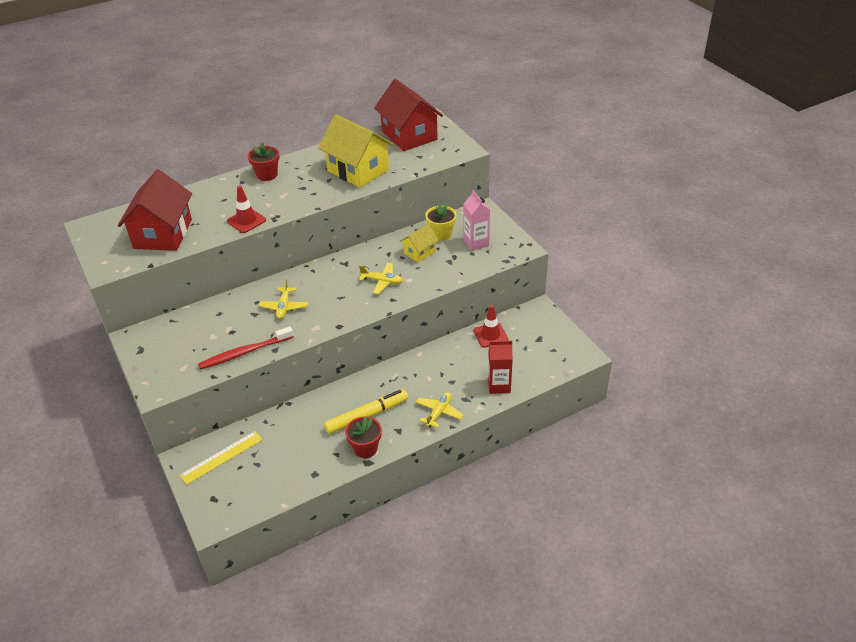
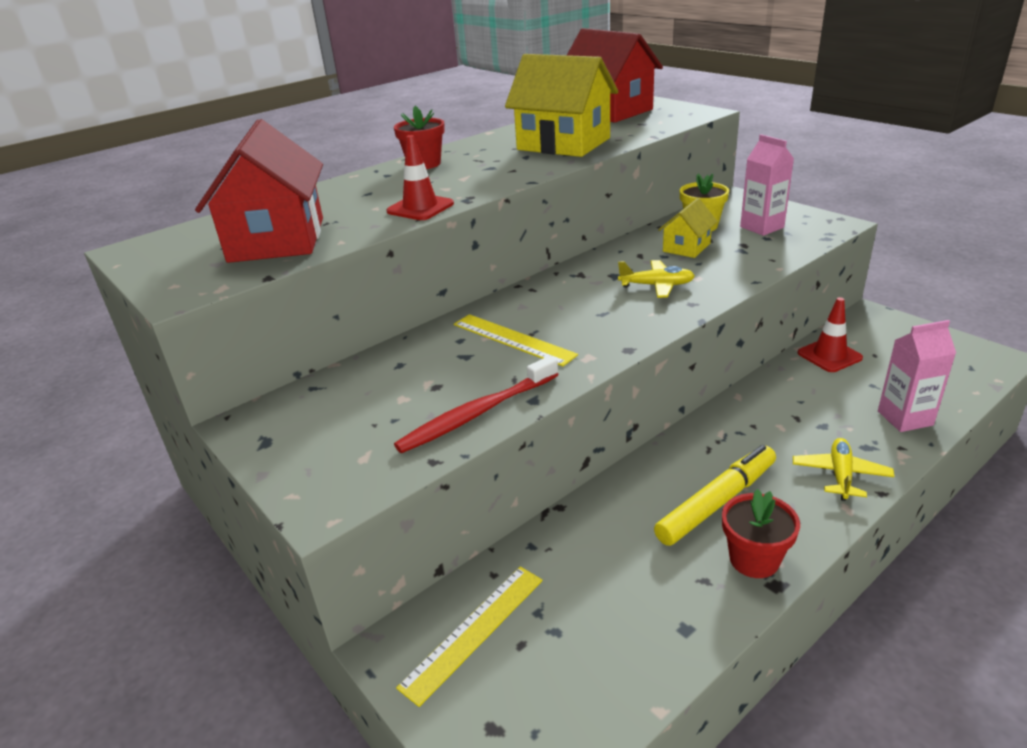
camera: 10 degrees left, 10 degrees down
(284, 307) = (513, 339): yellow plane -> yellow ruler
(499, 385) = (905, 418): red carton -> pink carton

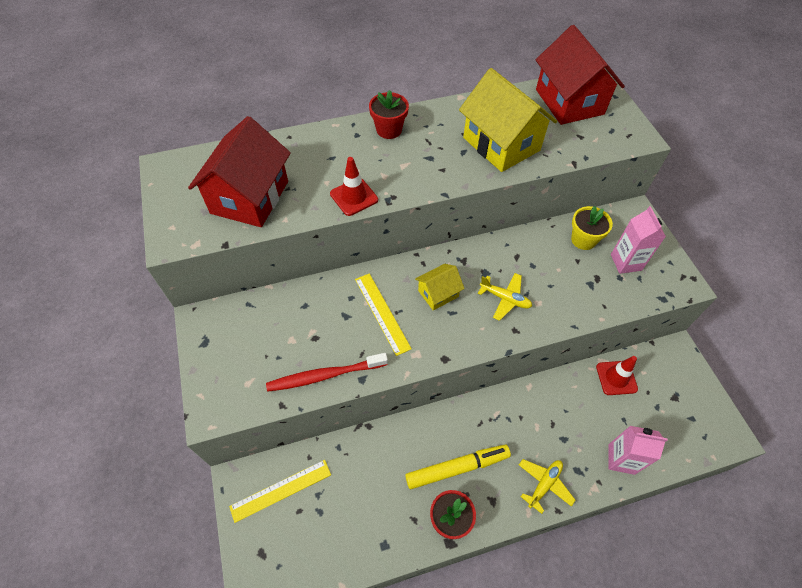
camera: 20 degrees right, 25 degrees up
(686, 247) = (554, 262): yellow house -> yellow house (438, 293)

